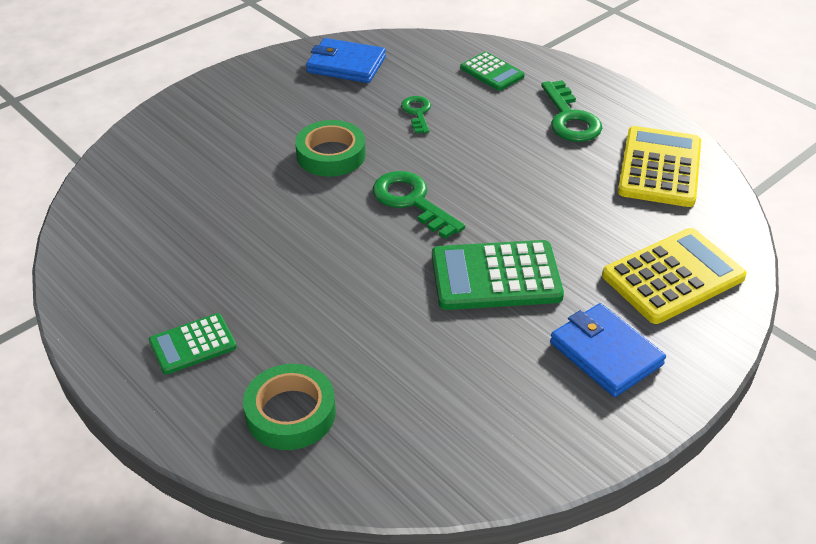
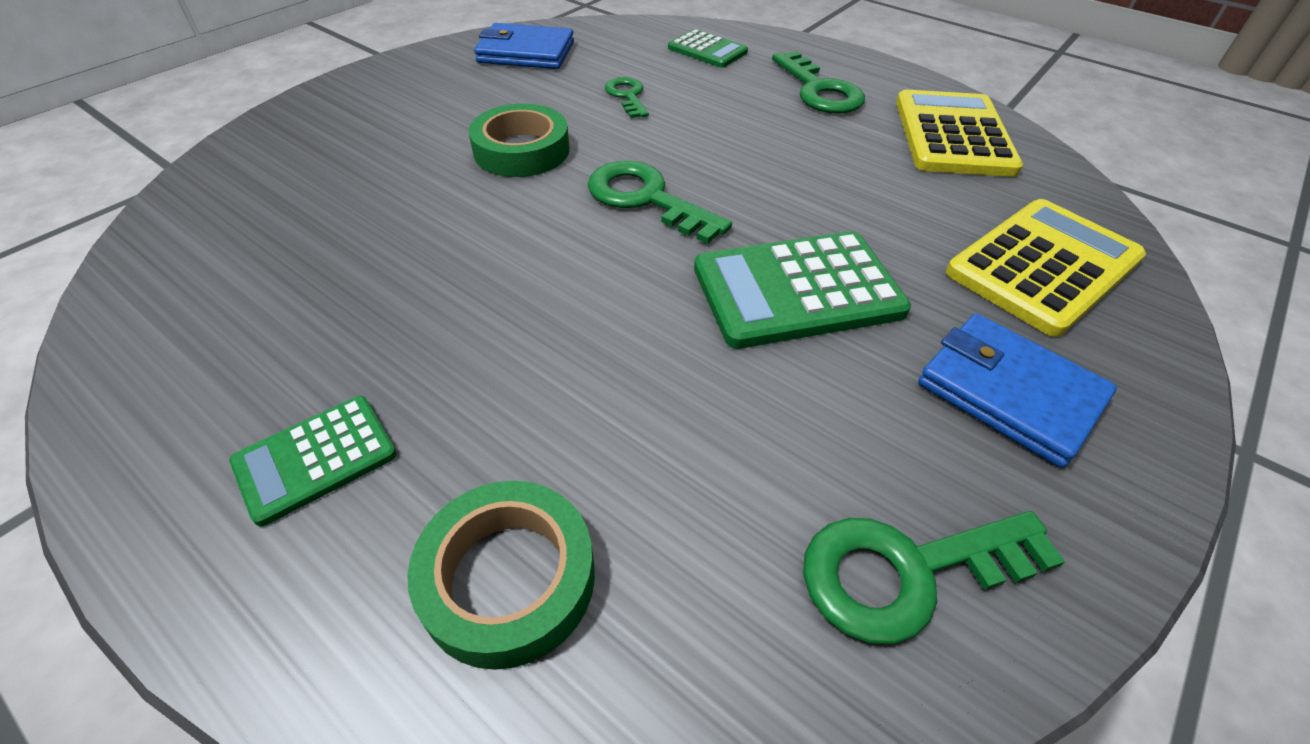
camera: 10 degrees left, 5 degrees up
(501, 435) = (906, 571): none -> green key

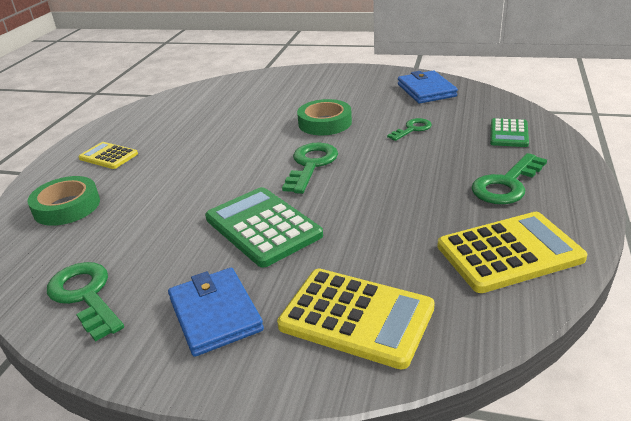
camera: 70 degrees right, 15 degrees down
(316, 459) = (108, 156): green calculator -> yellow calculator
(1009, 392) = (215, 314): blue wallet -> blue wallet turned 45 degrees counterclockwise

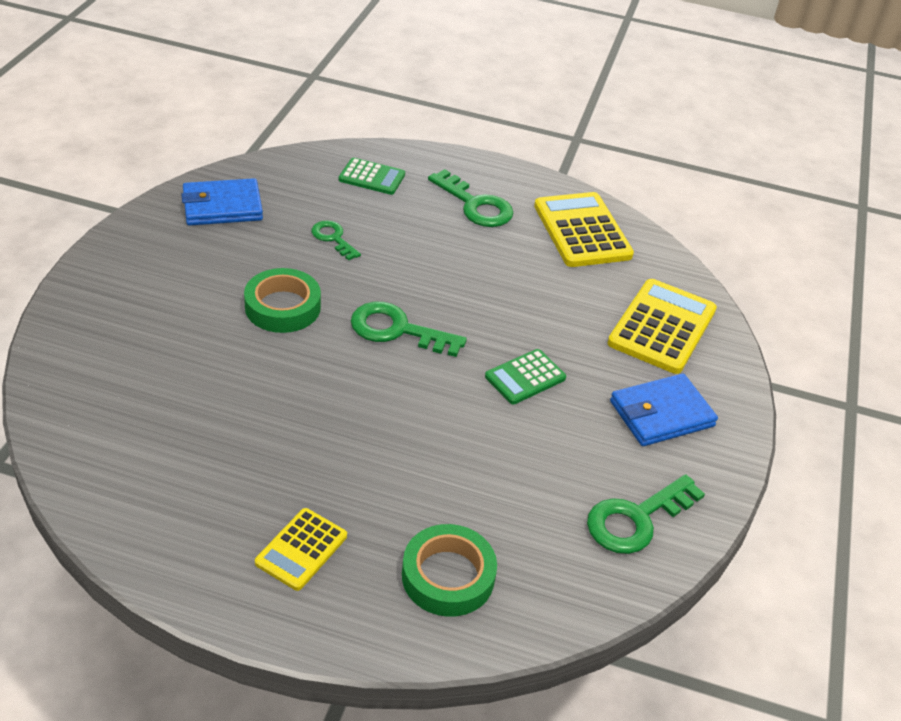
camera: 95 degrees left, 10 degrees up
(262, 227) = (525, 377): green calculator -> green calculator, size x0.58

